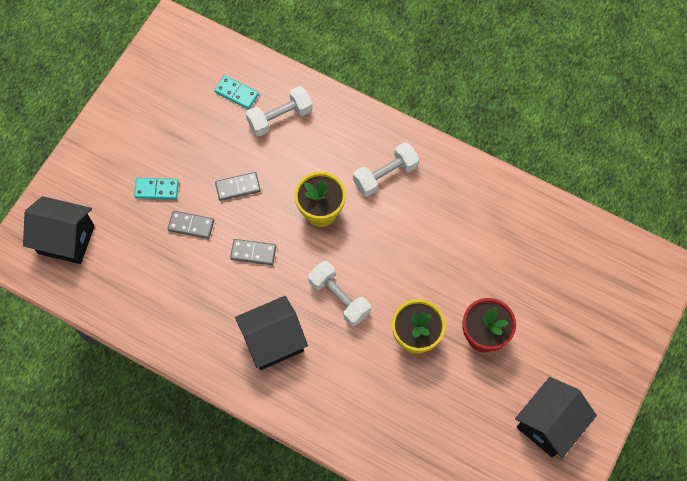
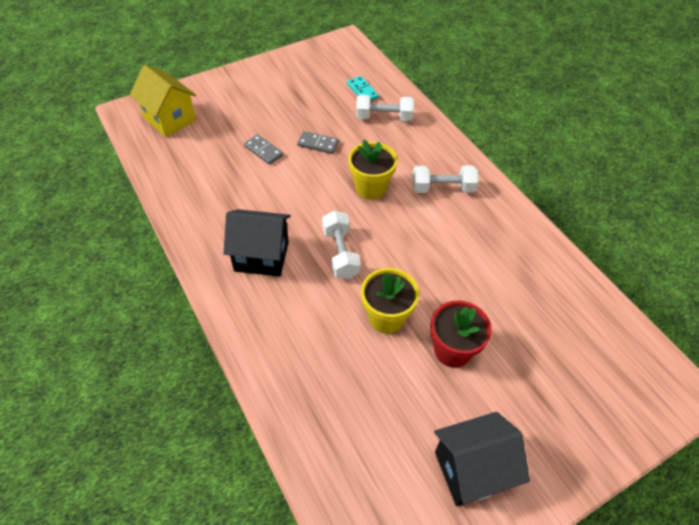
camera: 30 degrees right, 15 degrees down
(66, 239) = (170, 119): black house -> yellow house
(157, 189) = (258, 119): turquoise domino -> none
(253, 253) = (295, 189): grey domino -> none

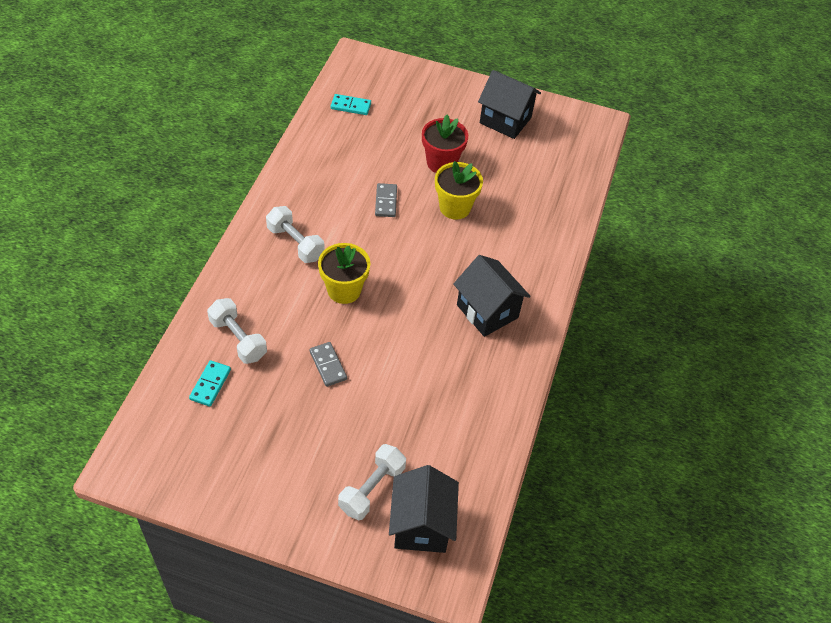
camera: 135 degrees left, 0 degrees up
(170, 119) = (421, 525): yellow house -> black house
(263, 151) = (380, 401): grey domino -> grey domino (386, 201)
(340, 253) = (431, 265): white dumbbell -> white dumbbell (372, 489)
(594, 330) = (351, 106): none -> turquoise domino

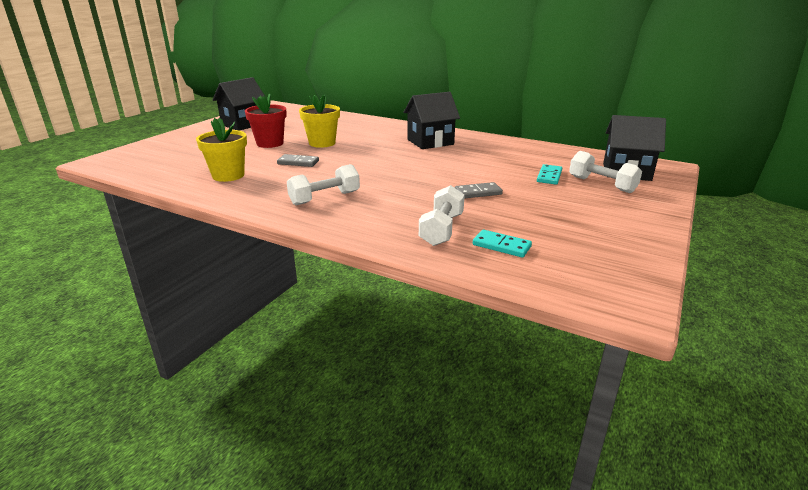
camera: 75 degrees left, 25 degrees down
(238, 339) = (442, 229): white dumbbell -> white dumbbell turned 45 degrees counterclockwise
(344, 290) = (393, 182): yellow flower pot -> yellow flower pot (228, 175)
(351, 106) = (162, 167): turquoise domino -> turquoise domino (549, 176)

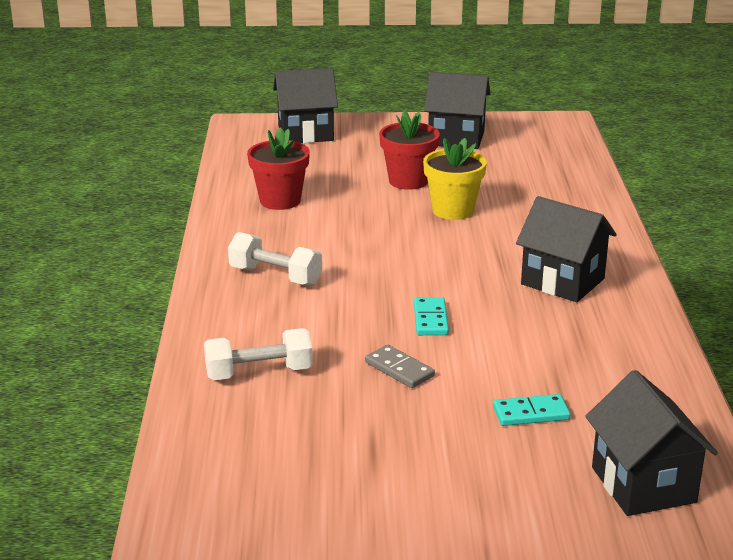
camera: 60 degrees right, 0 degrees up
(154, 150) = (305, 133): none -> black house
(228, 175) = (280, 201): yellow flower pot -> red flower pot
(298, 162) = (365, 222): grey domino -> none
(501, 246) = (250, 423): turquoise domino -> turquoise domino (431, 319)
(601, 184) = (549, 467): white dumbbell -> none

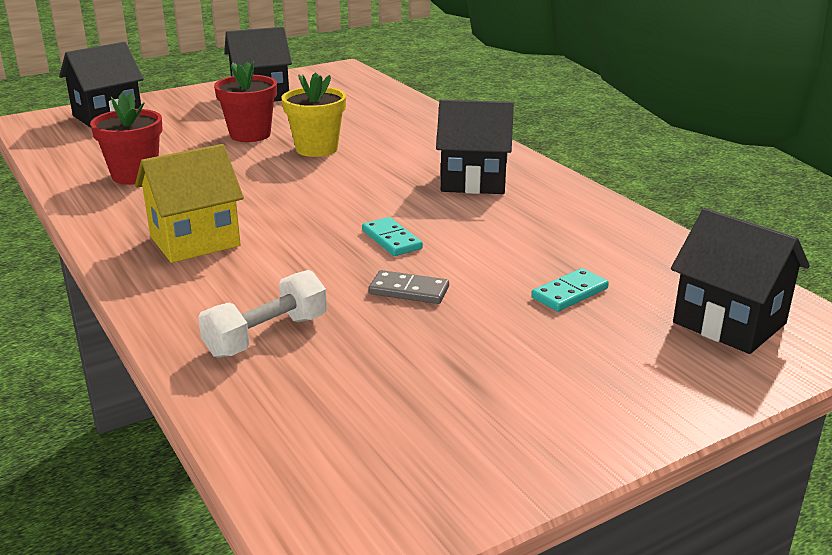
camera: 30 degrees left, 0 degrees up
(275, 276) = (195, 241): white dumbbell -> yellow house

